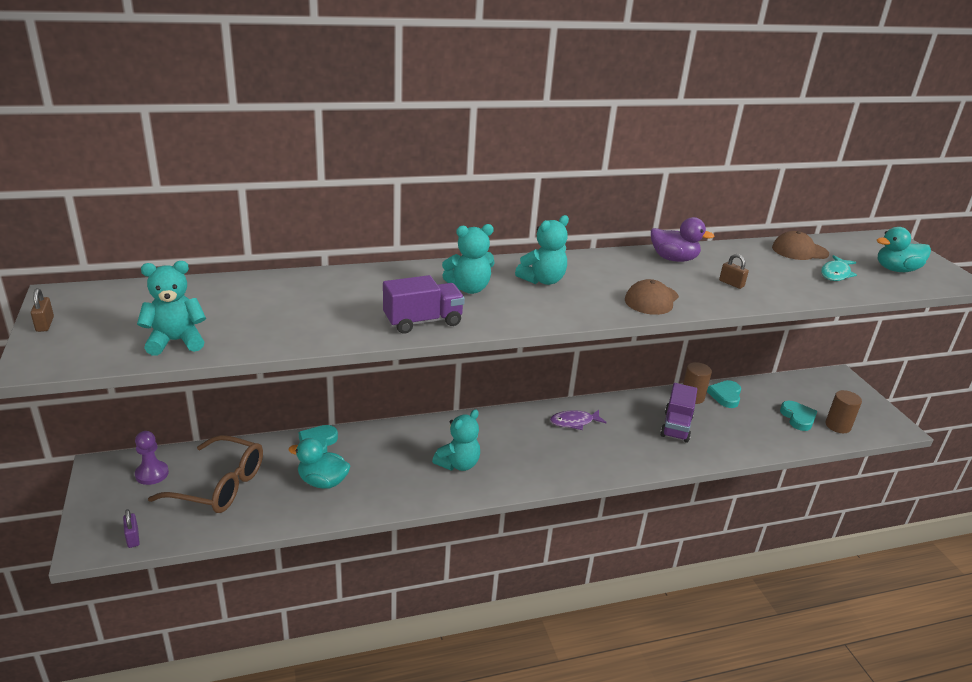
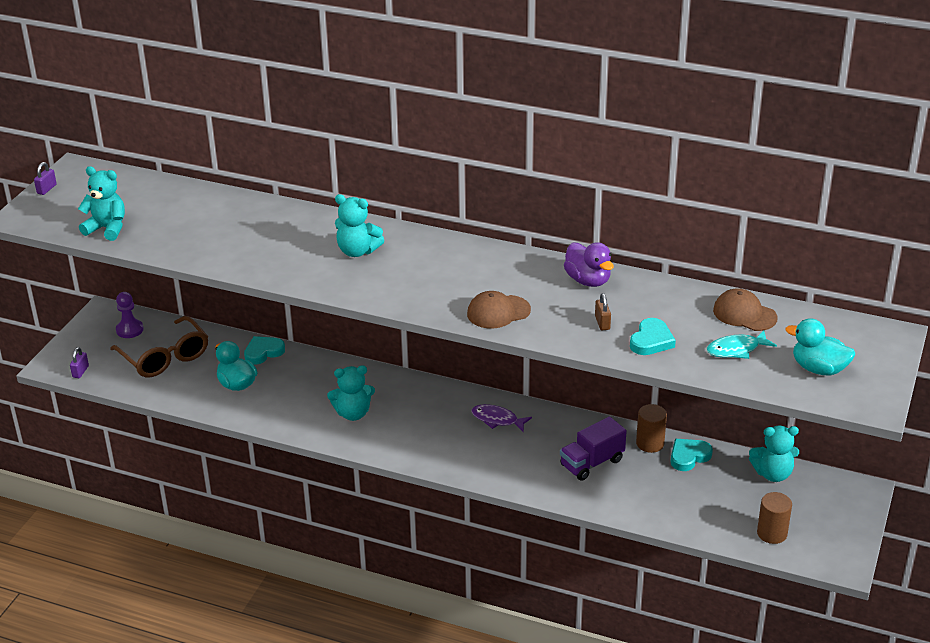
camera: 40 degrees right, 5 degrees up
(45, 324) = (46, 189): brown padlock -> purple padlock
(423, 321) = (284, 268): purple truck -> none
(542, 280) = (430, 263): turquoise teddy bear -> turquoise teddy bear (773, 474)
(798, 418) = (737, 508): turquoise heart -> turquoise heart (651, 341)

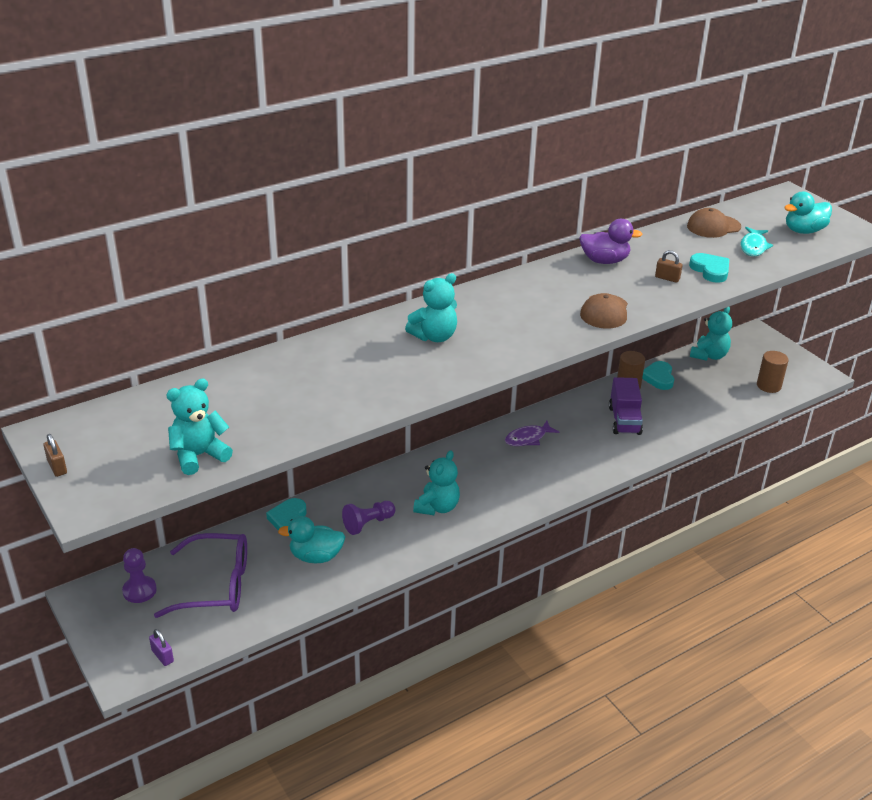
camera: 55 degrees left, 0 degrees up
(46, 189) = (57, 467): purple padlock -> brown padlock
(165, 357) = (216, 585): brown glasses -> purple glasses
(297, 390) = (368, 523): none -> purple pawn

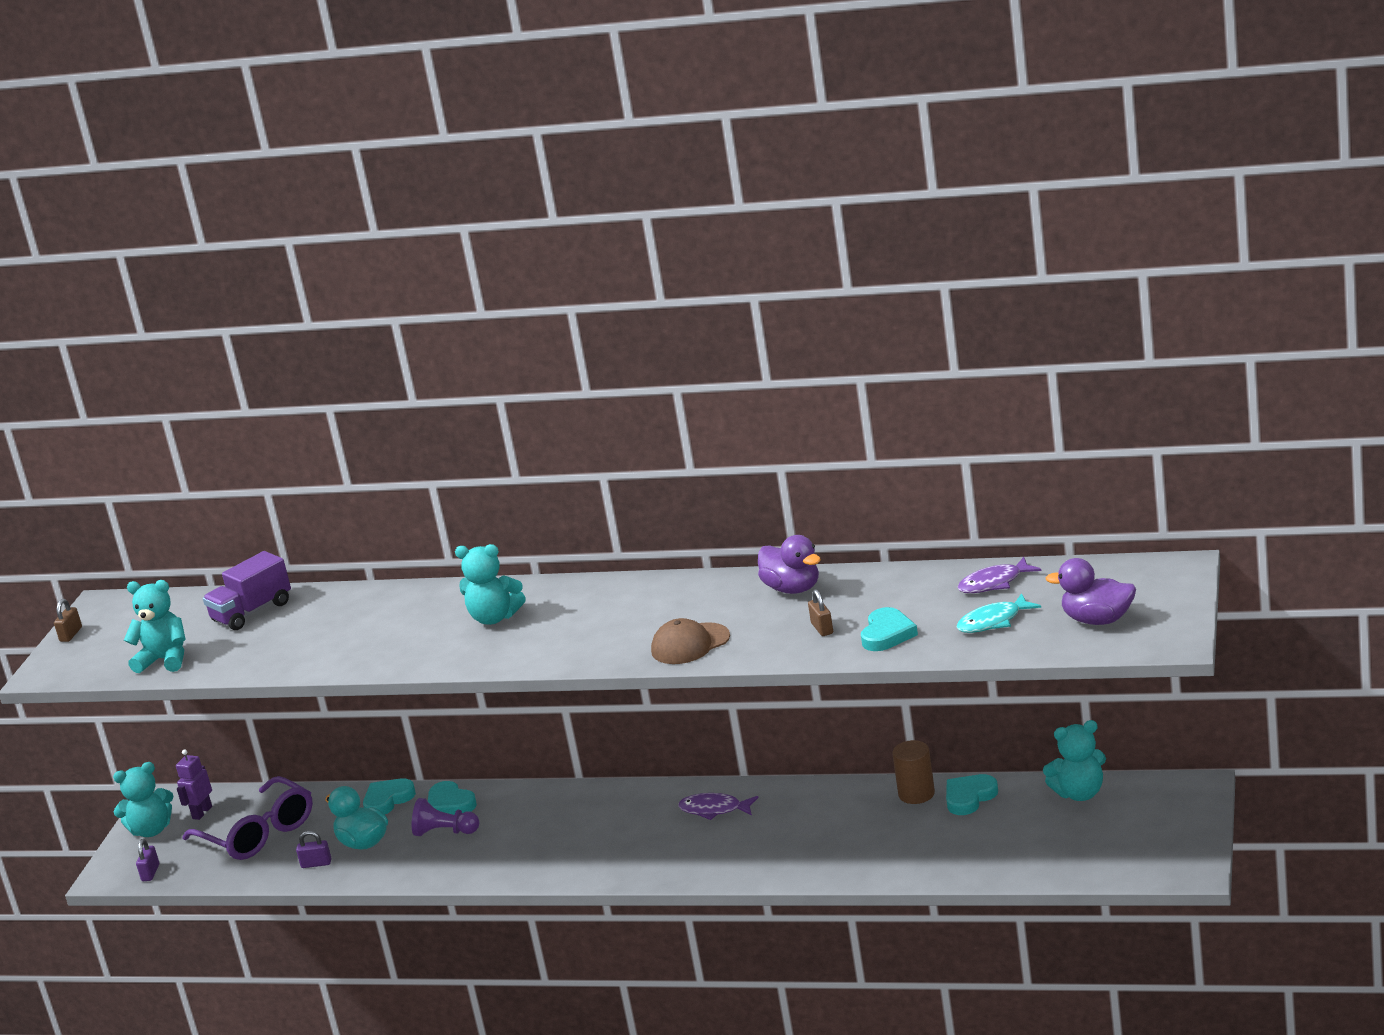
camera: 50 degrees right, 10 degrees down
(139, 590) = (202, 812): purple pawn -> purple robot
(301, 587) = (316, 864): none -> purple padlock
(342, 503) = (450, 804): none -> turquoise heart
(437, 507) = (525, 842): turquoise teddy bear -> turquoise teddy bear (151, 830)
(624, 420) = (848, 831): purple truck -> purple truck (252, 612)
(713, 226) = (994, 583): brown cap -> purple fish
(768, 386) = (1094, 857): brown cylinder -> none
(804, 231) = (1098, 620): turquoise duck -> purple duck

